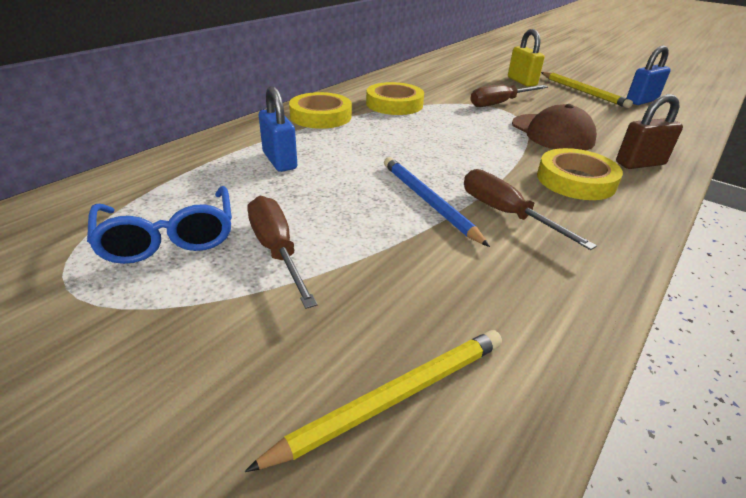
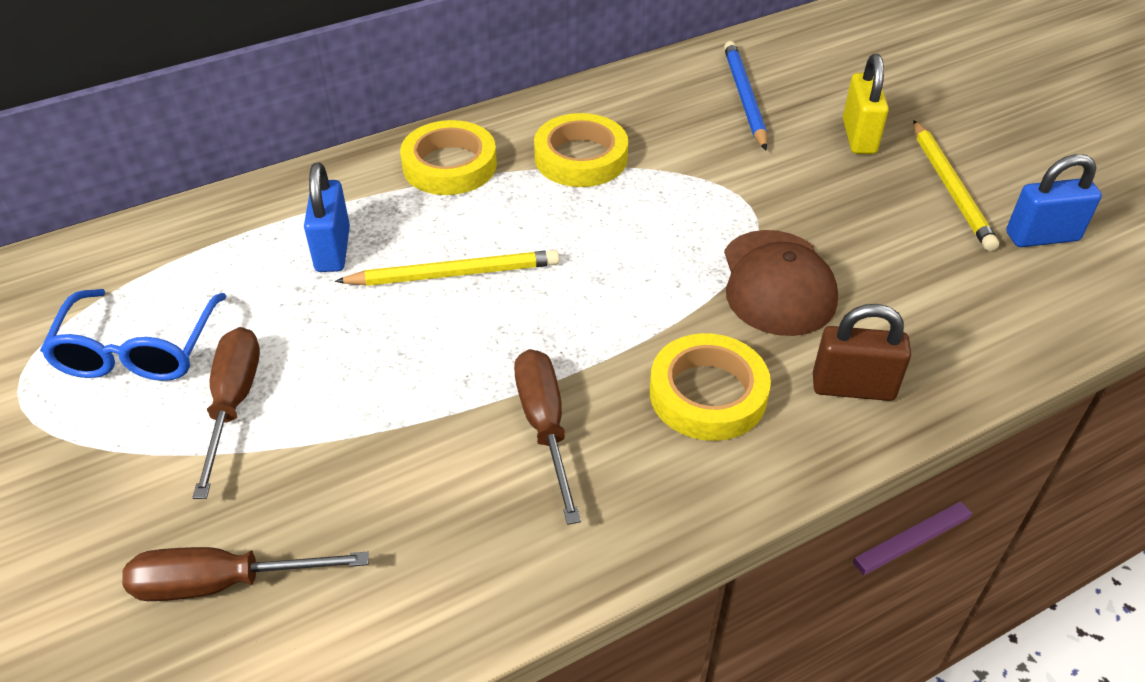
camera: 25 degrees right, 10 degrees up
(393, 397) = (218, 622): yellow pencil -> yellow pencil (453, 273)
(428, 201) = (462, 376): blue pencil -> blue pencil (744, 97)
(500, 103) = (759, 190): brown screwdriver -> brown screwdriver (223, 583)

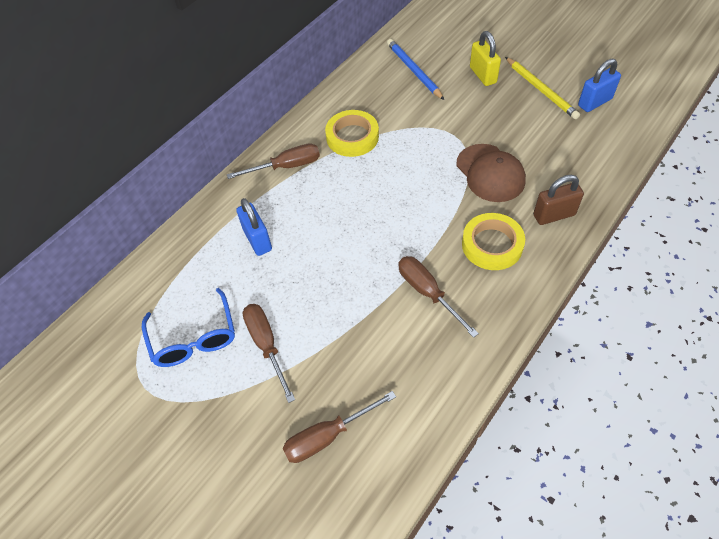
camera: 20 degrees left, 10 degrees up
(449, 165) = (286, 166): yellow tape -> brown screwdriver
(453, 273) = (330, 229): yellow pencil -> none

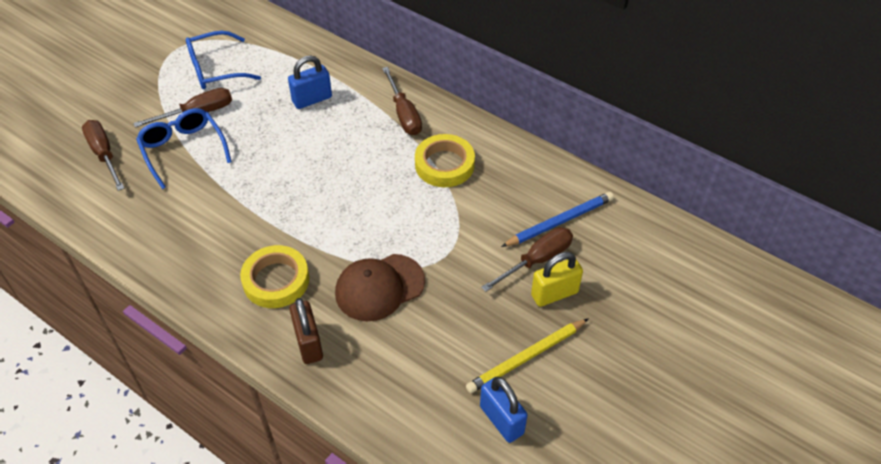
camera: 85 degrees right, 5 degrees down
(324, 350) = (183, 150): none -> blue glasses
(428, 293) = (227, 223): brown screwdriver -> brown screwdriver (537, 260)

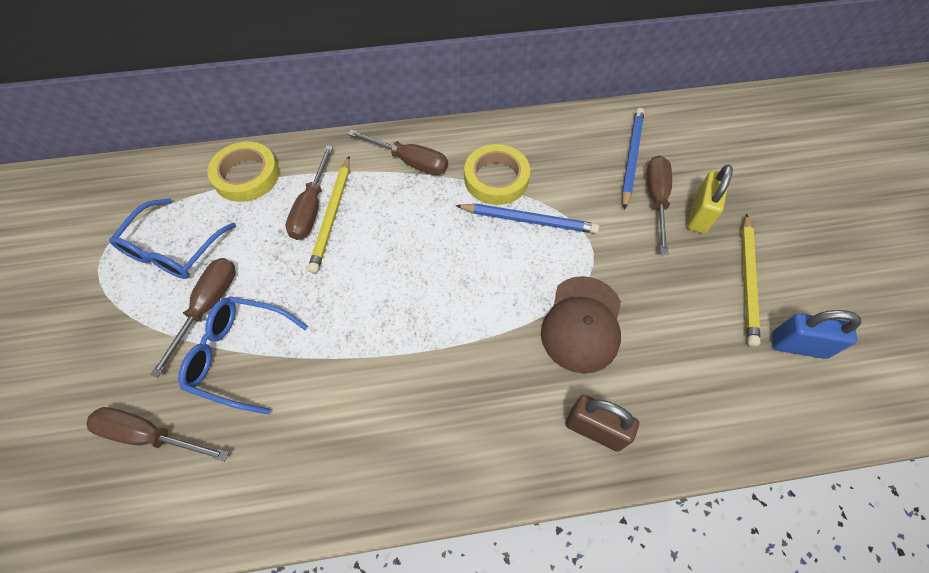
camera: 45 degrees left, 10 degrees up
(276, 280) = (493, 400): yellow tape -> yellow tape (246, 176)
(312, 99) = (312, 208): blue padlock -> brown screwdriver
(317, 113) = (332, 215): none -> yellow pencil
(430, 205) = (529, 220): none -> blue pencil

